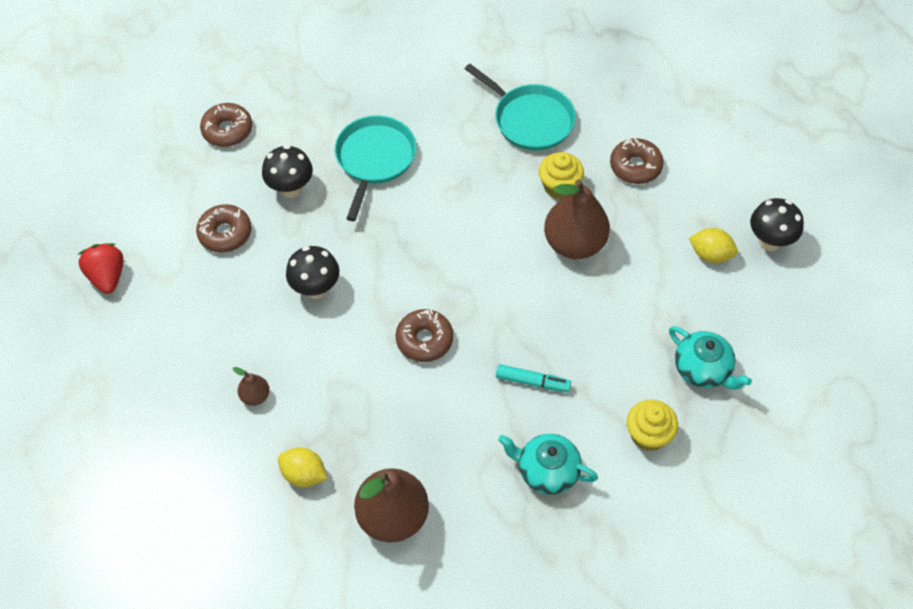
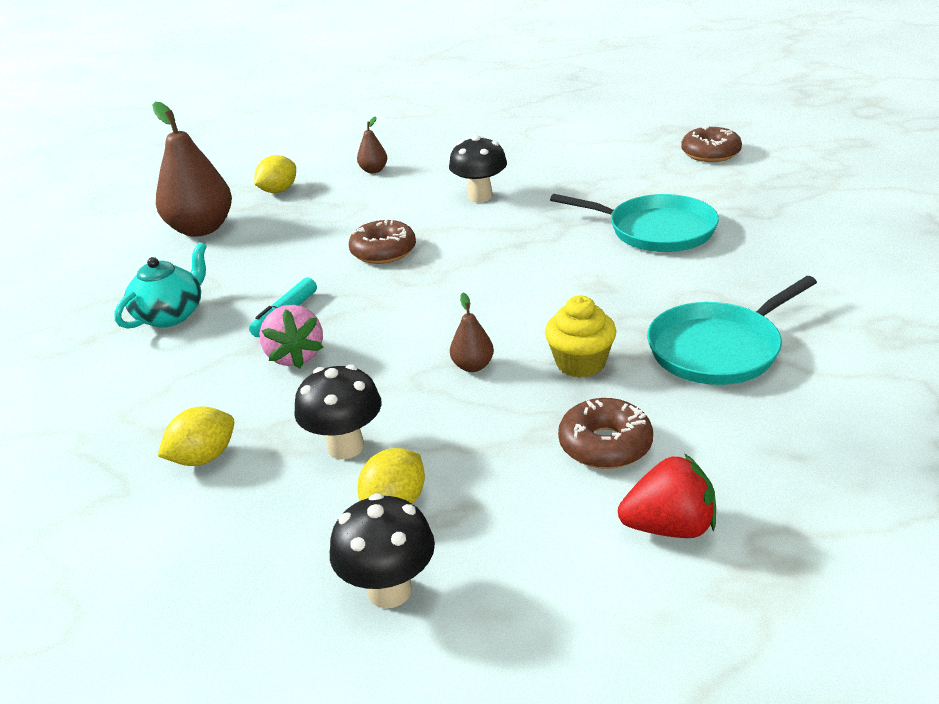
camera: 105 degrees right, 25 degrees down
(107, 276) = (536, 112): red strawberry -> red strawberry (669, 527)
(225, 233) = (568, 155): brown donut -> none
(291, 189) = (619, 184): black mushroom -> black mushroom (345, 447)
(574, 243) = (473, 366): brown pear -> brown pear, size x0.46
(585, 355) = (295, 356): none -> pink strawberry
(648, 435) = (151, 393): yellow cupcake -> none
(703, 369) = (204, 457): turquoise teapot -> yellow lemon

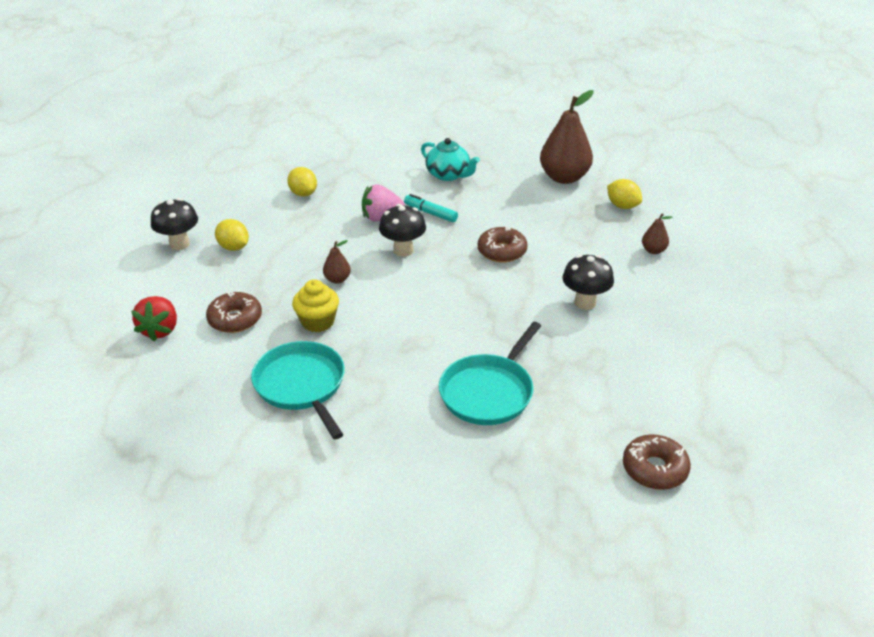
camera: 95 degrees right, 5 degrees up
(345, 447) = (287, 234): black mushroom -> black mushroom (403, 250)

